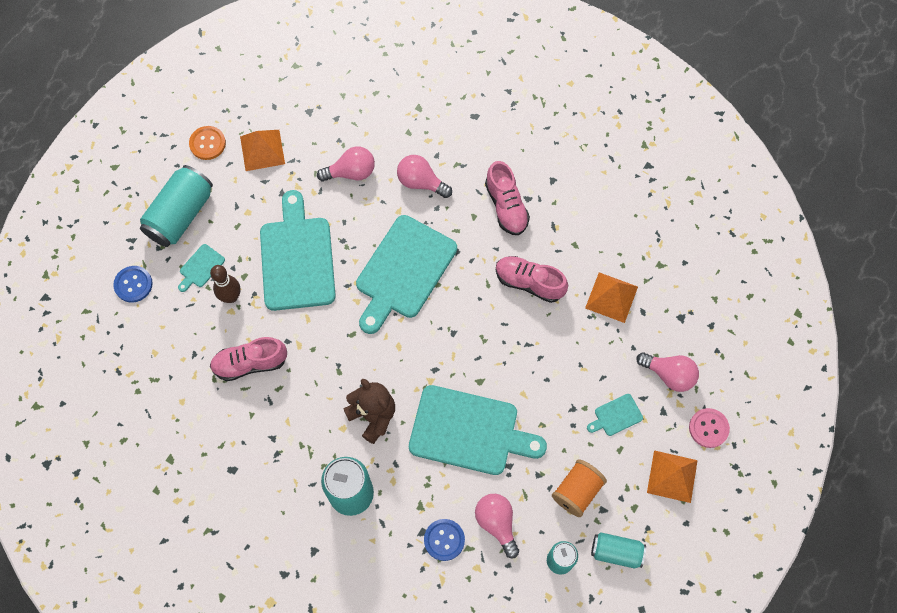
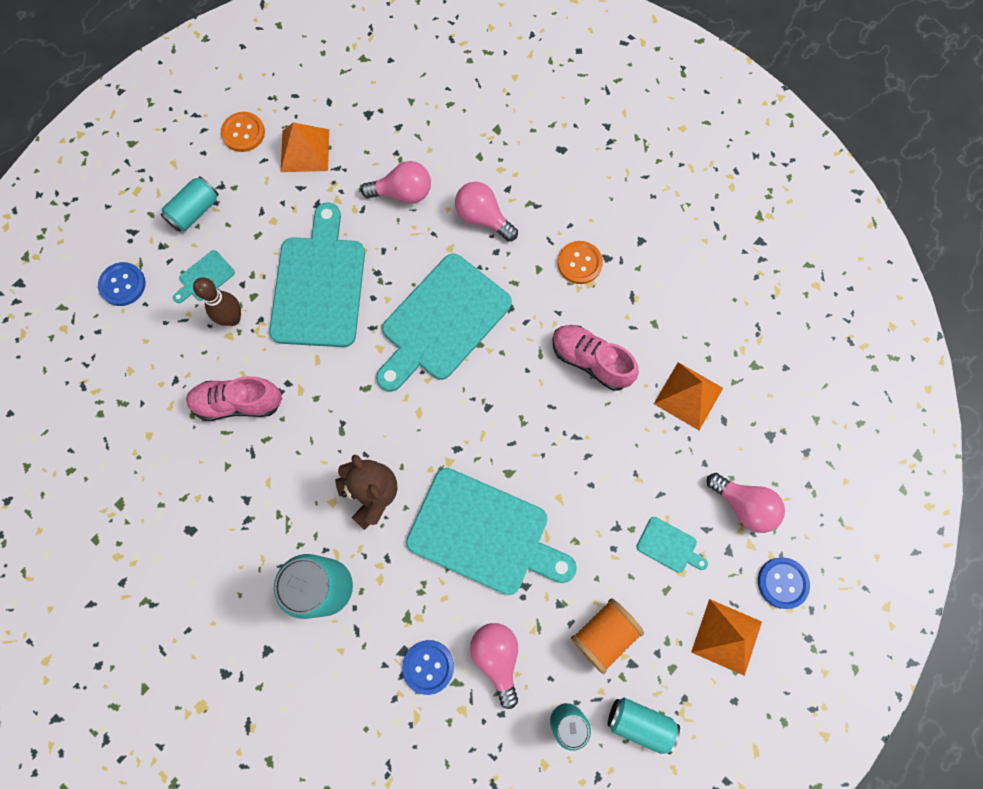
camera: 10 degrees right, 5 degrees up
(181, 215) = (195, 211): turquoise can -> turquoise can, size x0.59
(506, 206) = (579, 263): pink shoe -> orange button
(616, 416) = (669, 546): turquoise cutting board -> turquoise cutting board turned 135 degrees counterclockwise
(708, 428) = (782, 583): pink button -> blue button

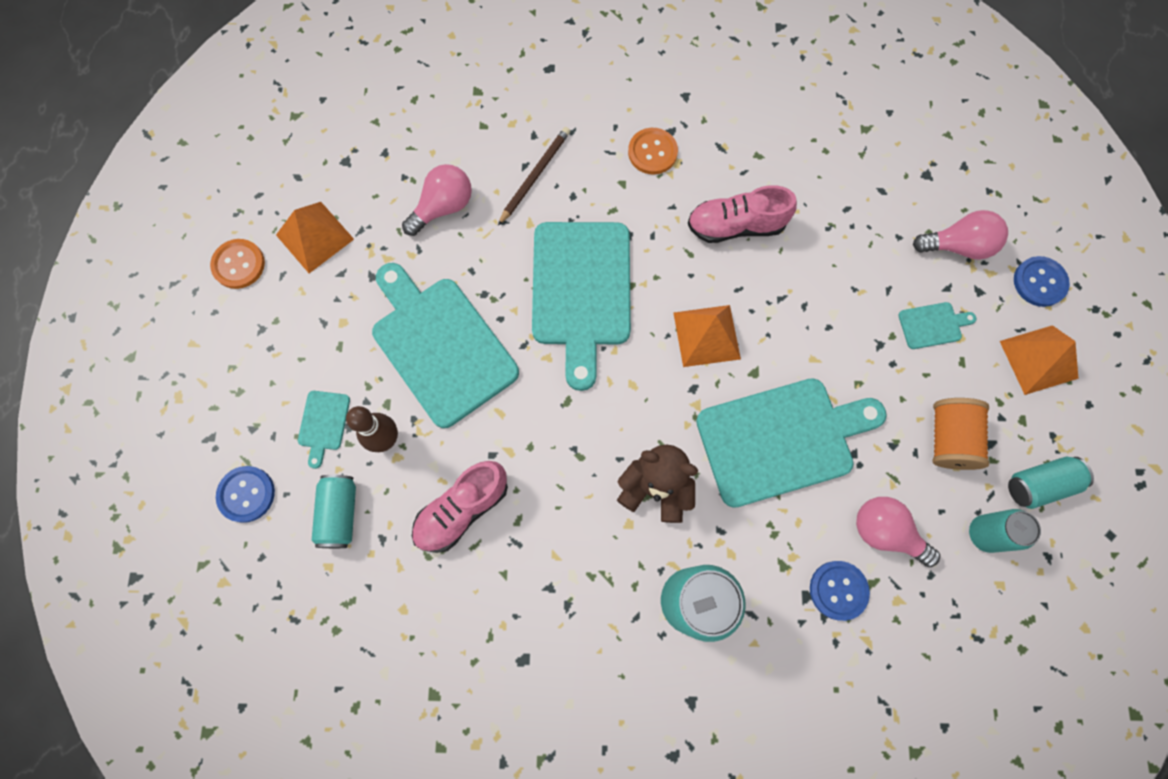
camera: 40 degrees left, 0 degrees up
(195, 211) = (257, 371): turquoise can -> turquoise can (340, 513)
(483, 218) = (535, 176): pink light bulb -> brown pencil
(688, 396) = (837, 193): orange pyramid -> orange pyramid (706, 335)

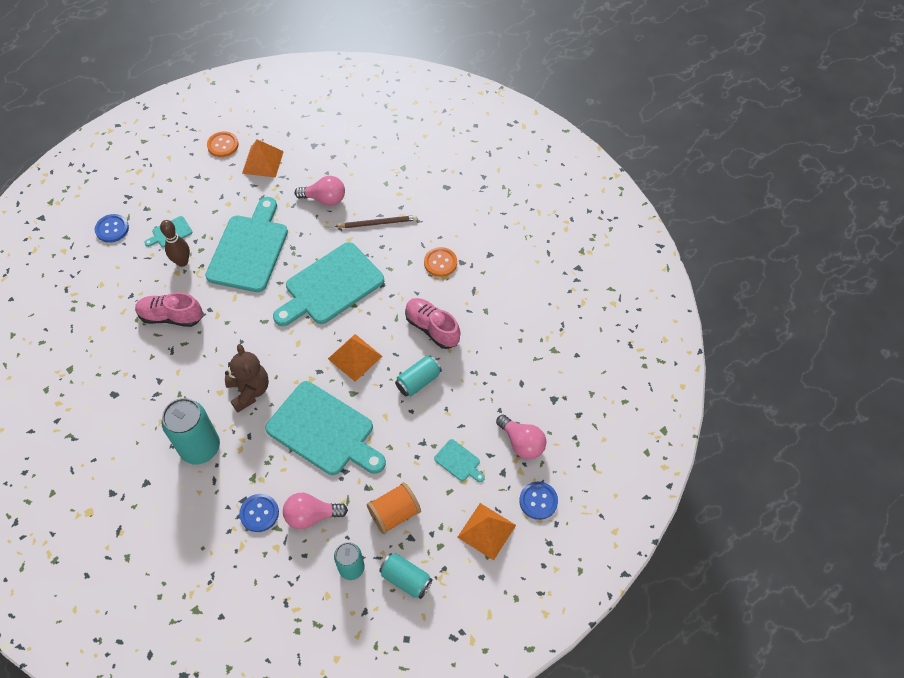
camera: 50 degrees right, 15 degrees down
(340, 513) = (131, 270): turquoise can -> turquoise can (418, 381)
(885, 532) = (311, 515): pink light bulb -> pink light bulb turned 90 degrees counterclockwise

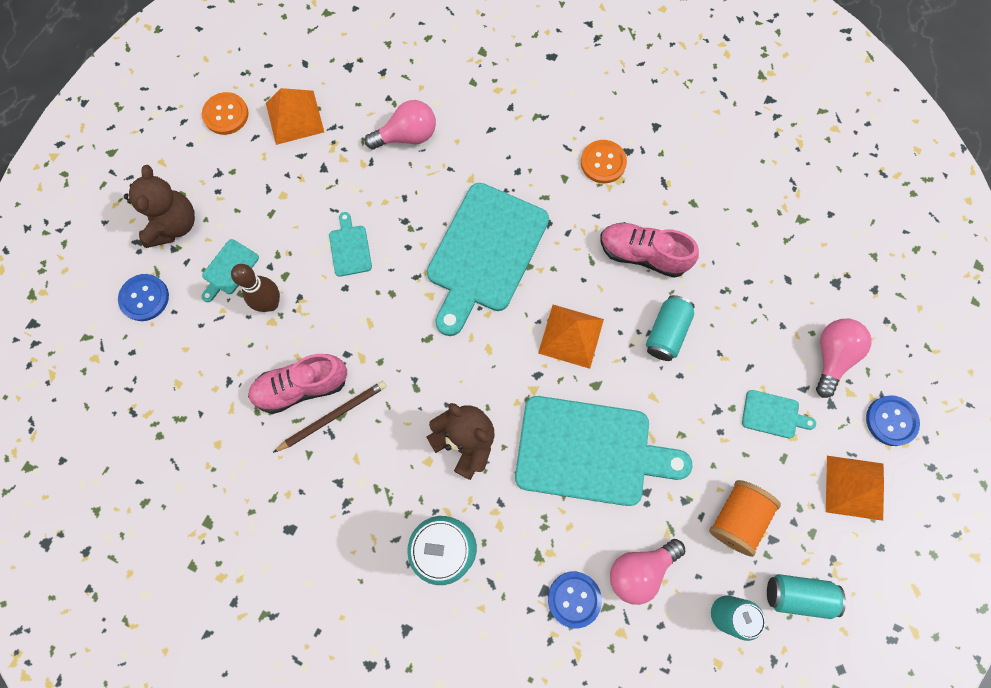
camera: 25 degrees left, 15 degrees up
(154, 195) = (174, 224): none -> brown teddy bear
(249, 250) = (350, 248): turquoise cutting board -> turquoise cutting board, size x0.42
(378, 223) = (494, 141): brown pencil -> brown pencil (333, 416)
(522, 443) = (832, 356): pink light bulb -> pink light bulb turned 90 degrees counterclockwise

